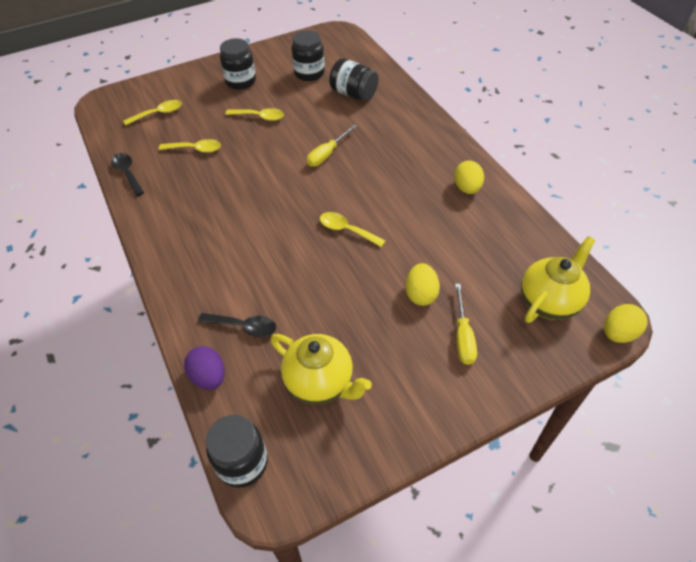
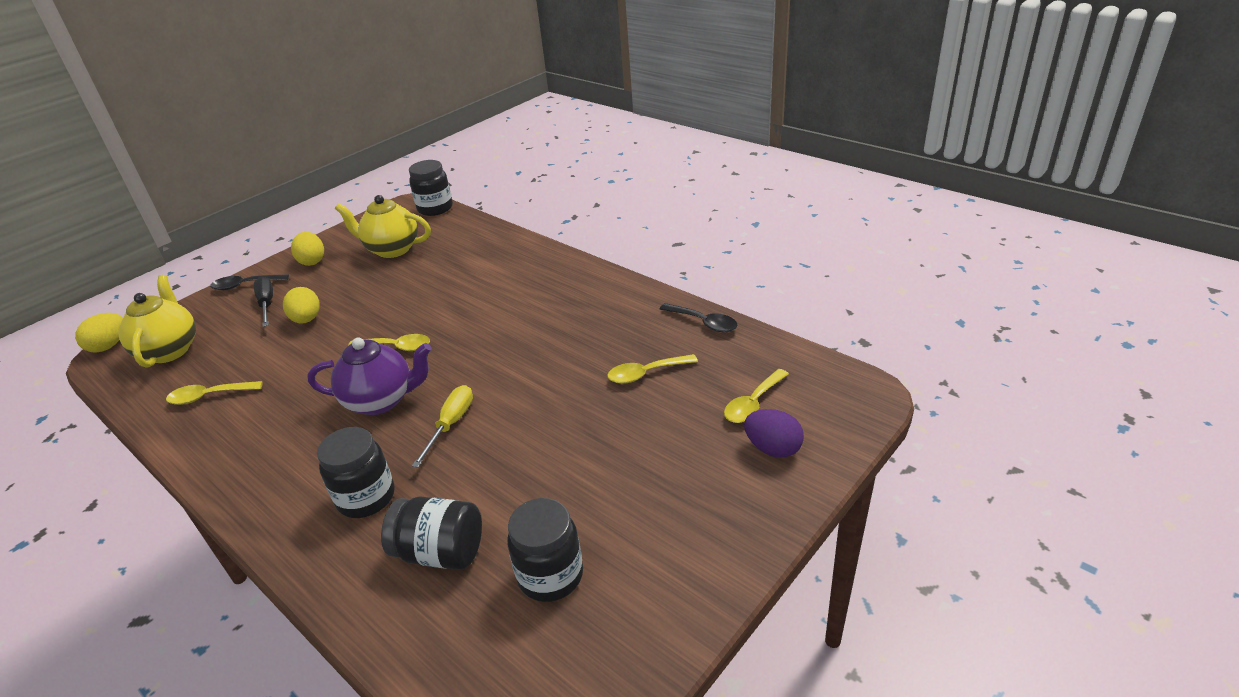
camera: 160 degrees right, 15 degrees down
(209, 377) = (483, 229): purple egg -> purple egg (773, 448)
(240, 81) = (673, 508): black jar -> black jar (366, 498)
(243, 327) = (472, 257): black spoon -> black spoon (245, 285)
(259, 117) = (589, 449): yellow spoon -> yellow spoon (209, 396)
(367, 185) = (381, 400): none -> purple teapot
(463, 336) = (267, 304): yellow screwdriver -> black screwdriver
(467, 188) = (237, 438): yellow egg -> yellow egg (312, 261)
(549, 302) = (170, 350): yellow teapot -> yellow teapot turned 150 degrees clockwise

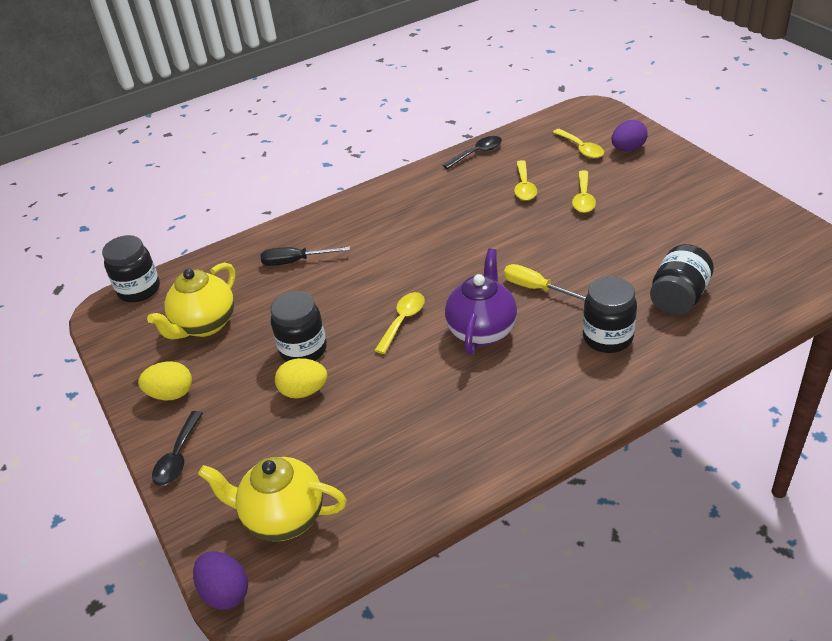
camera: 70 degrees left, 5 degrees up
(109, 346) = (225, 592): yellow egg -> purple egg
(209, 396) = (405, 464): yellow spoon -> yellow spoon (583, 198)
(267, 304) = (242, 430): black screwdriver -> black screwdriver (295, 261)
(550, 576) = (712, 249): black jar -> black jar (303, 350)

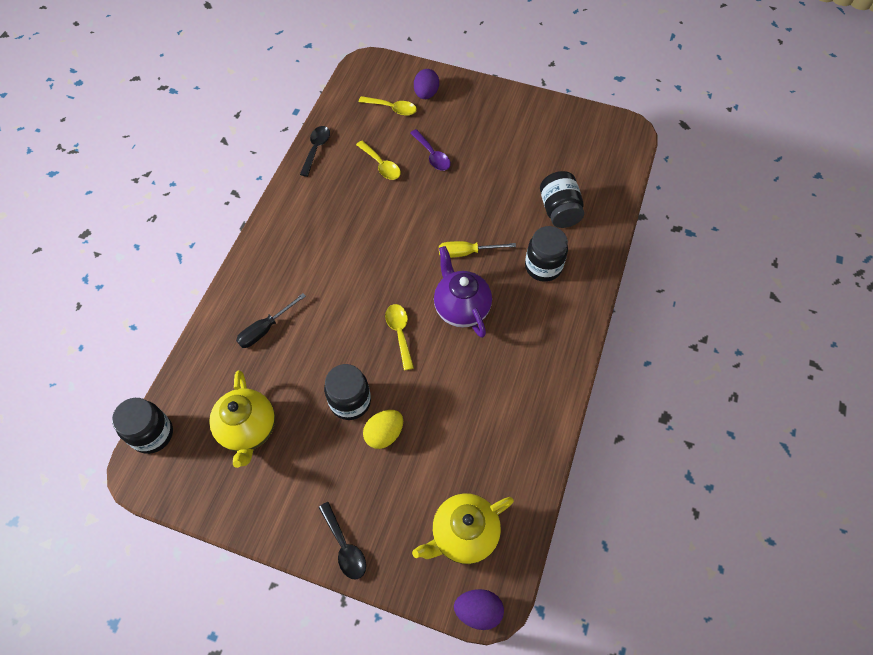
camera: 45 degrees left, 20 degrees up
(171, 394) = (285, 503): yellow egg -> none
(583, 198) = (432, 155): yellow spoon -> purple spoon

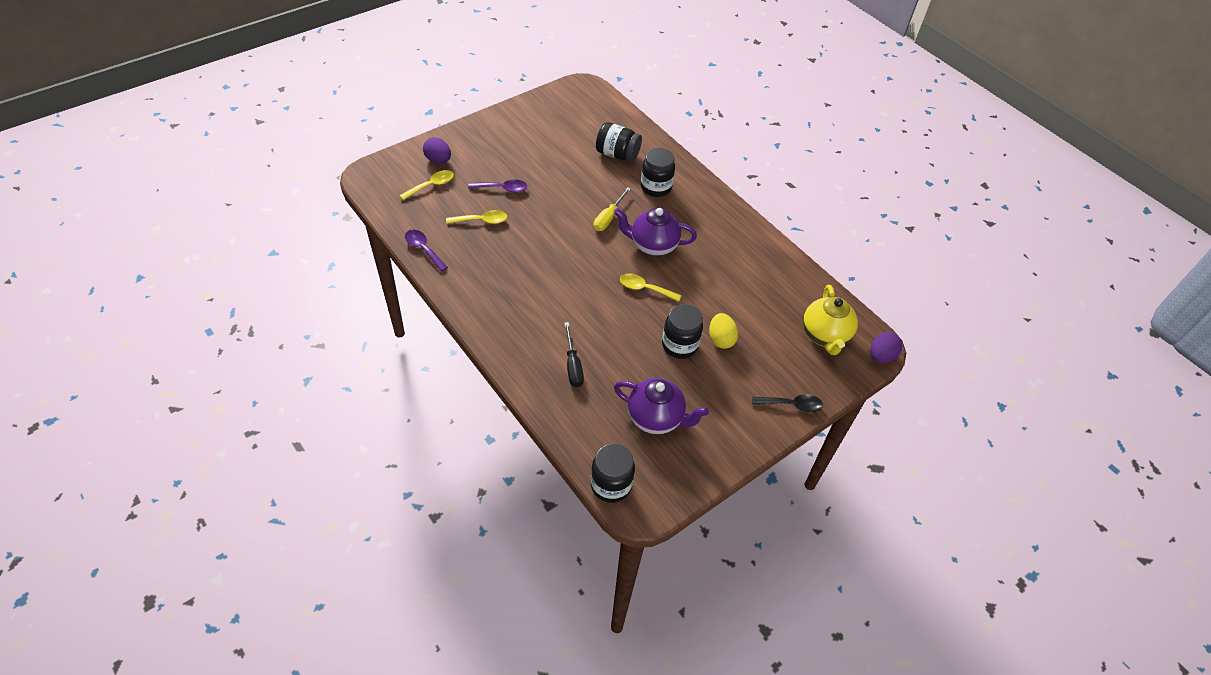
camera: 60 degrees left, 10 degrees down
(248, 429) = (656, 418): yellow teapot -> purple teapot
(316, 149) = (424, 249): black spoon -> purple spoon

